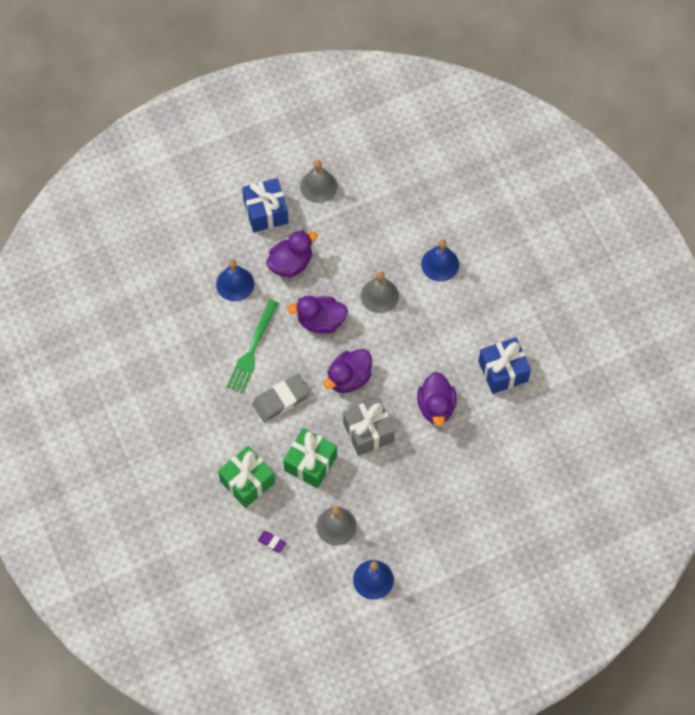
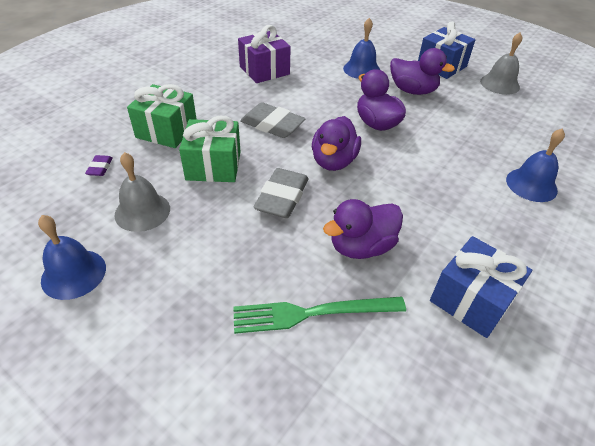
camera: 60 degrees right, 20 degrees down
(192, 368) = (264, 70): none -> purple gift
(252, 349) = (310, 94): green fork -> green fork (312, 313)
(348, 378) = (333, 161): purple duck -> purple duck turned 90 degrees counterclockwise
(368, 432) = (282, 197): grey gift -> grey eraser
(379, 295) = (445, 152): grey bell -> none

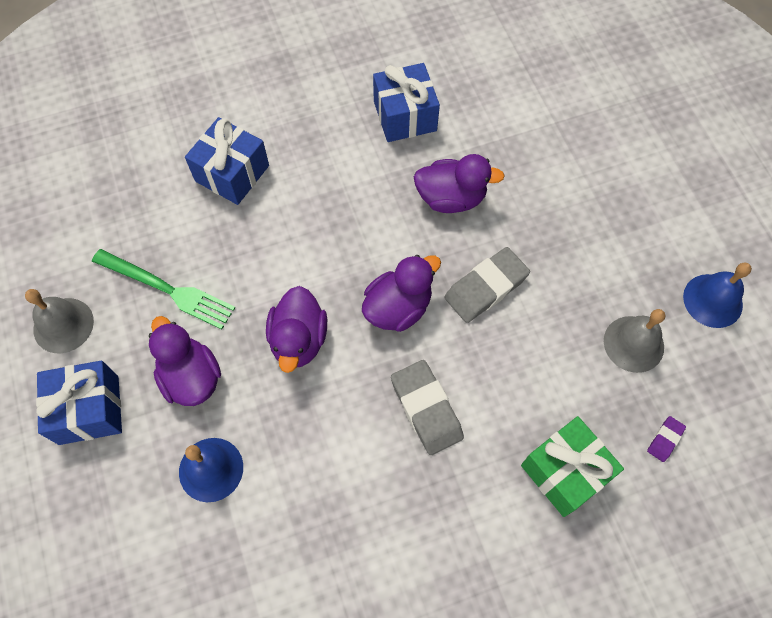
camera: 145 degrees left, 20 degrees up
(213, 166) = (534, 373): green gift -> none
(264, 70) = (357, 553): purple gift -> none
(312, 313) = (531, 167): green fork -> green fork (167, 289)
(531, 184) = (232, 173): blue bell -> blue gift

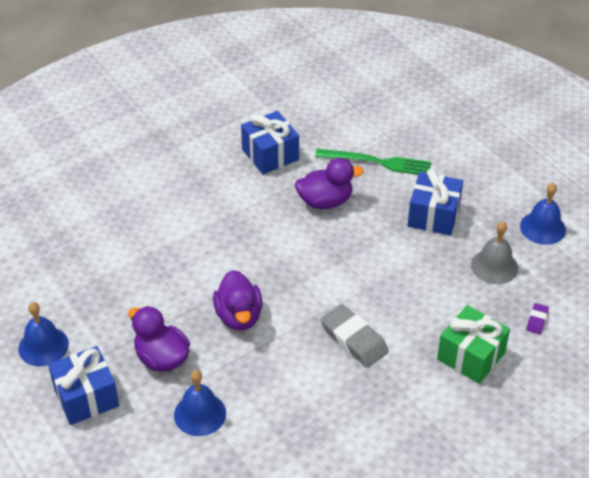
camera: 15 degrees left, 20 degrees down
(63, 325) = (43, 346): grey bell -> blue bell
(167, 289) = (121, 305): green fork -> green fork (377, 162)
(232, 173) = (145, 218): blue gift -> blue gift (433, 216)
(398, 307) = (309, 280): purple duck -> none
(486, 288) = (372, 253): grey eraser -> none

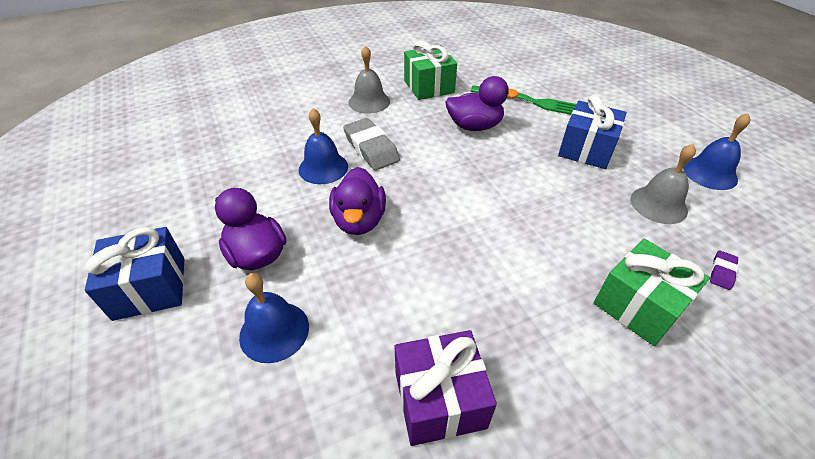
camera: 10 degrees right, 0 degrees up
(43, 346) = (137, 224): blue bell -> blue bell (323, 168)
(212, 183) = (369, 102): none -> grey bell
(270, 154) = (429, 86): blue gift -> green gift
(331, 440) = (439, 399): none -> purple gift
(354, 339) = (488, 264): grey eraser -> grey eraser (371, 148)

